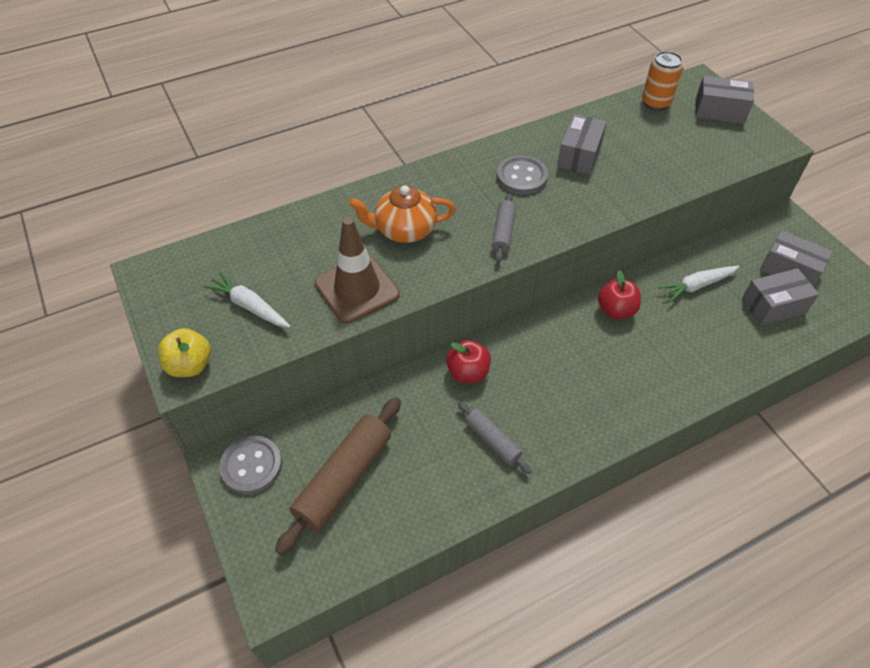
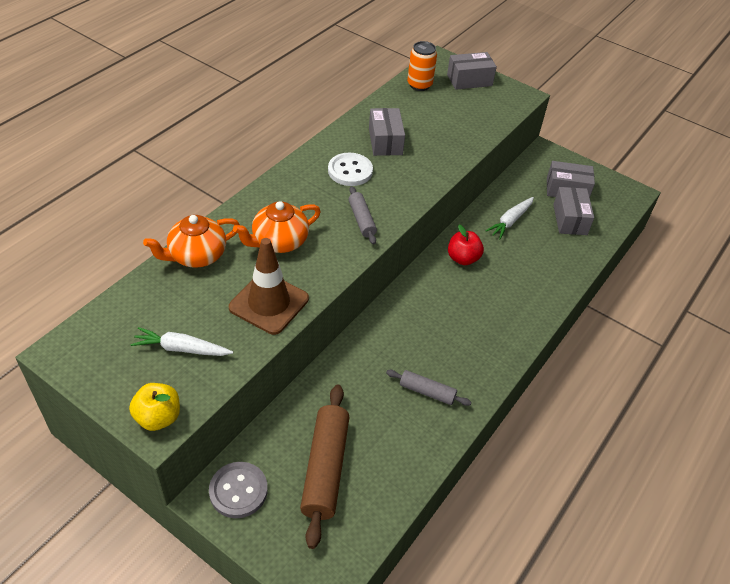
camera: 30 degrees left, 5 degrees down
(317, 220) = (196, 256): none -> orange teapot
(468, 372) = (377, 346): red apple -> none
(521, 177) = (350, 171): grey button -> white button
(773, 306) = (570, 219): grey box -> grey box turned 45 degrees counterclockwise

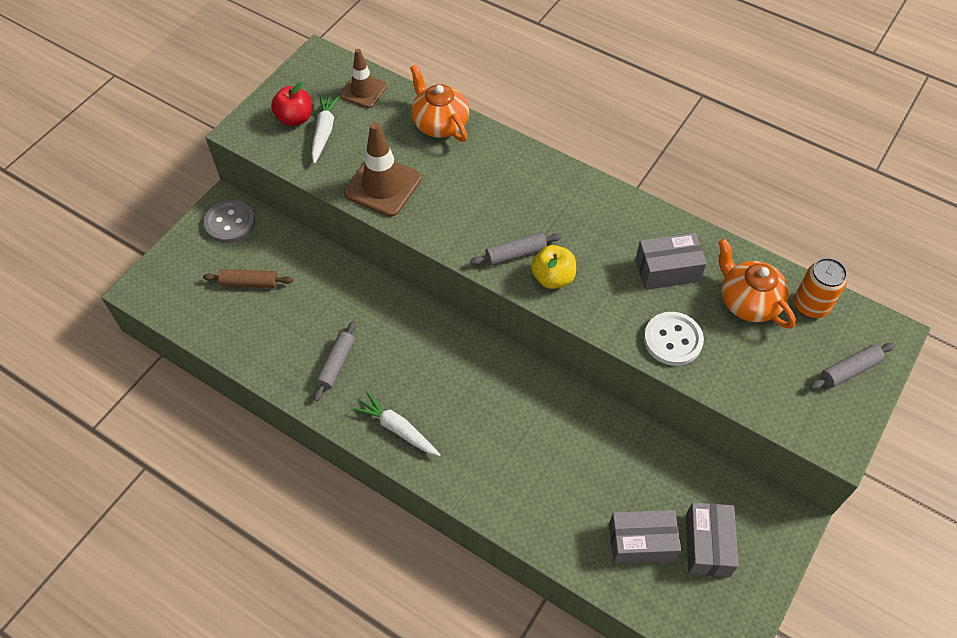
camera: 90 degrees right, 10 degrees up
(130, 313) = (363, 91): none -> brown traffic cone
(158, 417) = (252, 129): yellow apple -> yellow apple (553, 278)
(279, 242) = (468, 184): orange teapot -> orange teapot (748, 301)
(325, 468) = (249, 283): brown rolling pin -> brown rolling pin, size x0.55
(350, 171) = (599, 237): white button -> white button (673, 340)
(463, 258) = (538, 401): red apple -> red apple (295, 118)
(469, 80) = (849, 370): grey box -> grey rolling pin
(510, 221) = (619, 461): white carrot -> white carrot (398, 429)

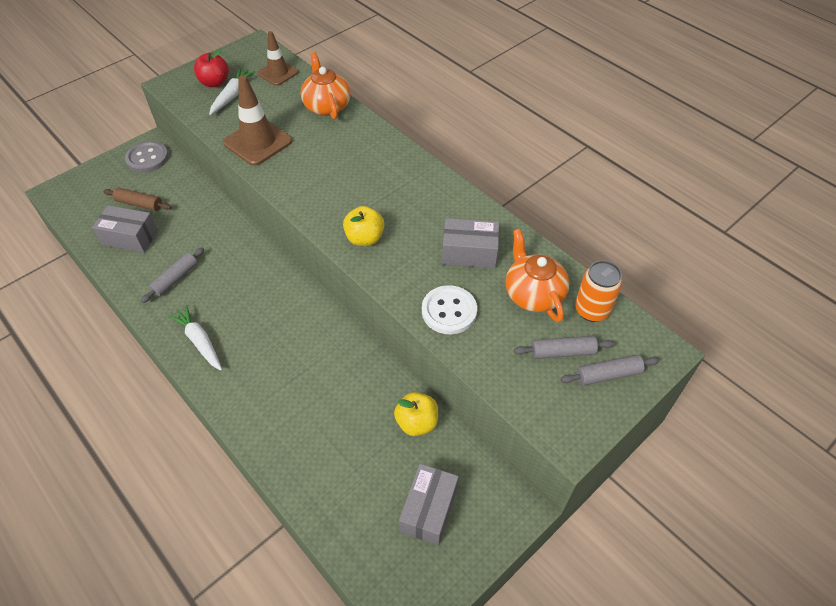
camera: 15 degrees right, 5 degrees down
(516, 254) = (342, 213): grey rolling pin -> grey rolling pin (562, 352)
(641, 542) = (367, 491): grey box -> grey box (130, 237)
(661, 460) = (417, 422): none -> yellow apple

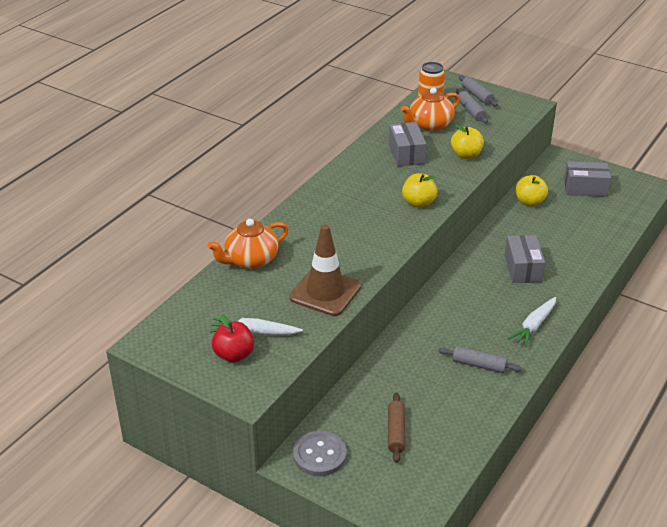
camera: 105 degrees left, 15 degrees down
(130, 237) = (446, 419): grey box -> grey box (522, 268)
(278, 73) = (201, 309): brown traffic cone -> none
(449, 311) = (466, 155): white button -> yellow apple

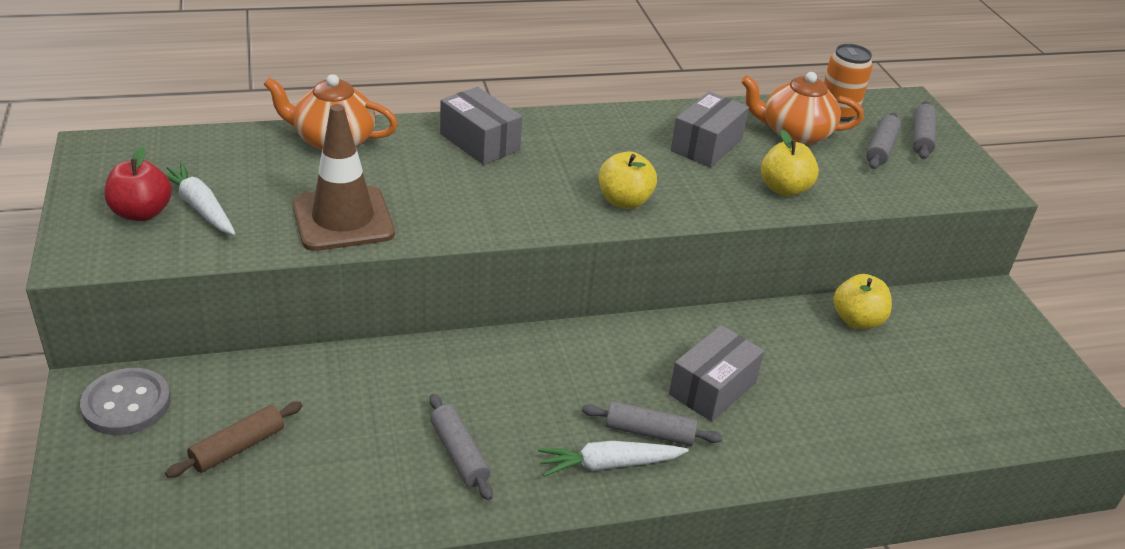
camera: 40 degrees right, 0 degrees up
(528, 303) = (649, 432): none -> grey rolling pin
(585, 188) = (974, 356): grey box -> grey box (479, 142)

